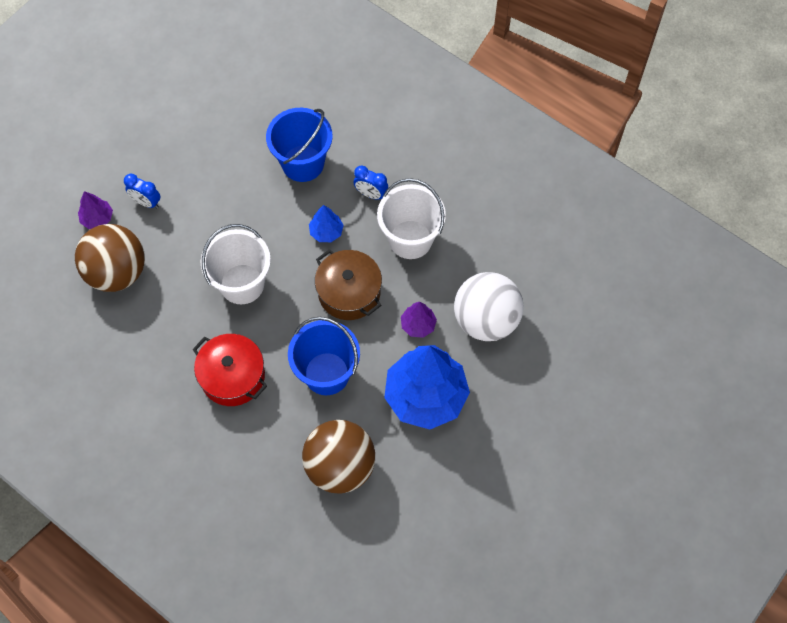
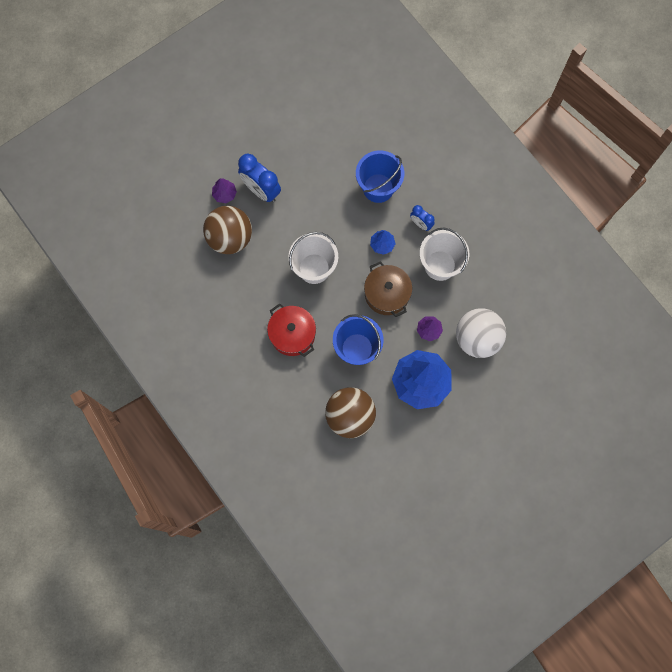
camera: 15 degrees right, 10 degrees up
(146, 202) = (261, 190): blue clock -> blue clock, size x1.81

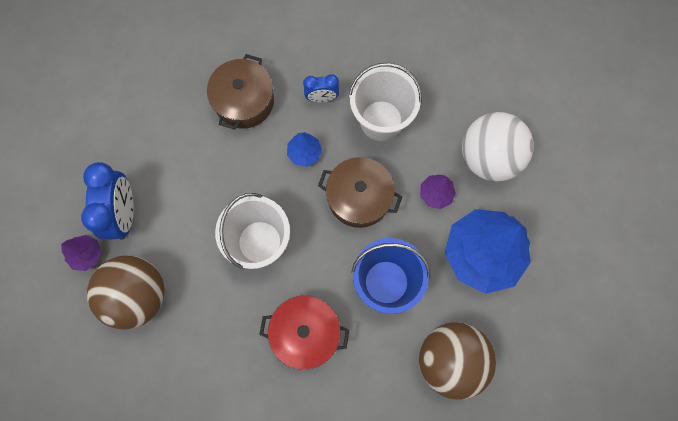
camera: 45 degrees left, 0 degrees up
(261, 190) = (123, 214): blue clock -> blue clock turned 90 degrees counterclockwise
(378, 188) = (244, 101): blue bucket -> brown pot

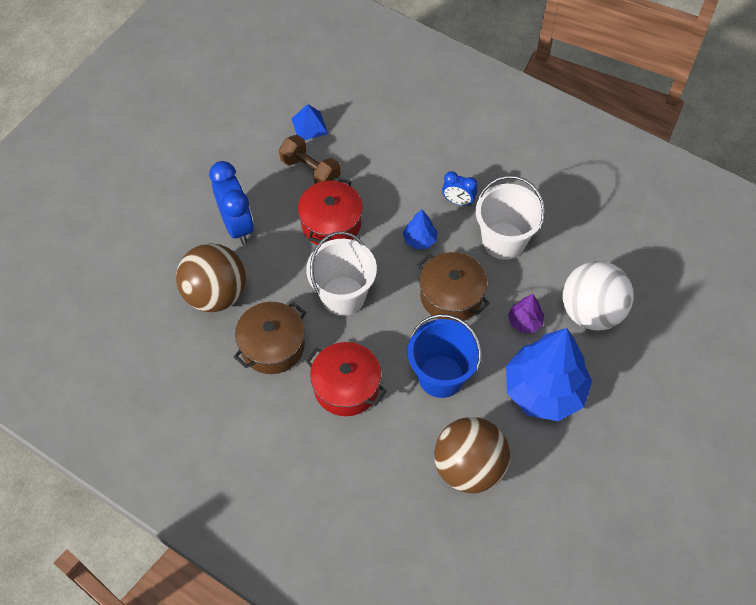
camera: 25 degrees right, 15 degrees down
(87, 254) = (189, 244): purple tree -> none
(123, 214) = (237, 225): blue clock -> blue clock turned 45 degrees counterclockwise
(144, 77) = (309, 126): none -> blue pyramid
(168, 125) = (310, 170): none -> brown dumbbell
(214, 172) = (331, 223): none -> red pot
(244, 101) = (386, 177): brown pot -> brown pot (272, 346)

